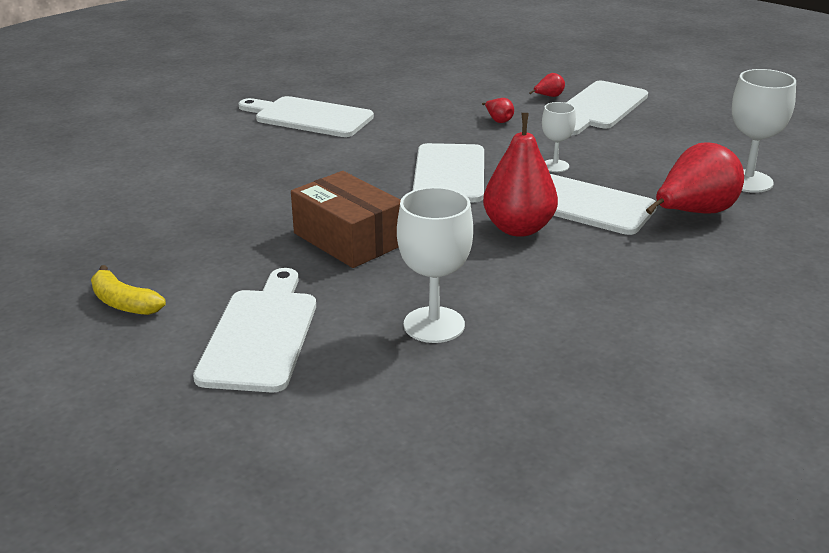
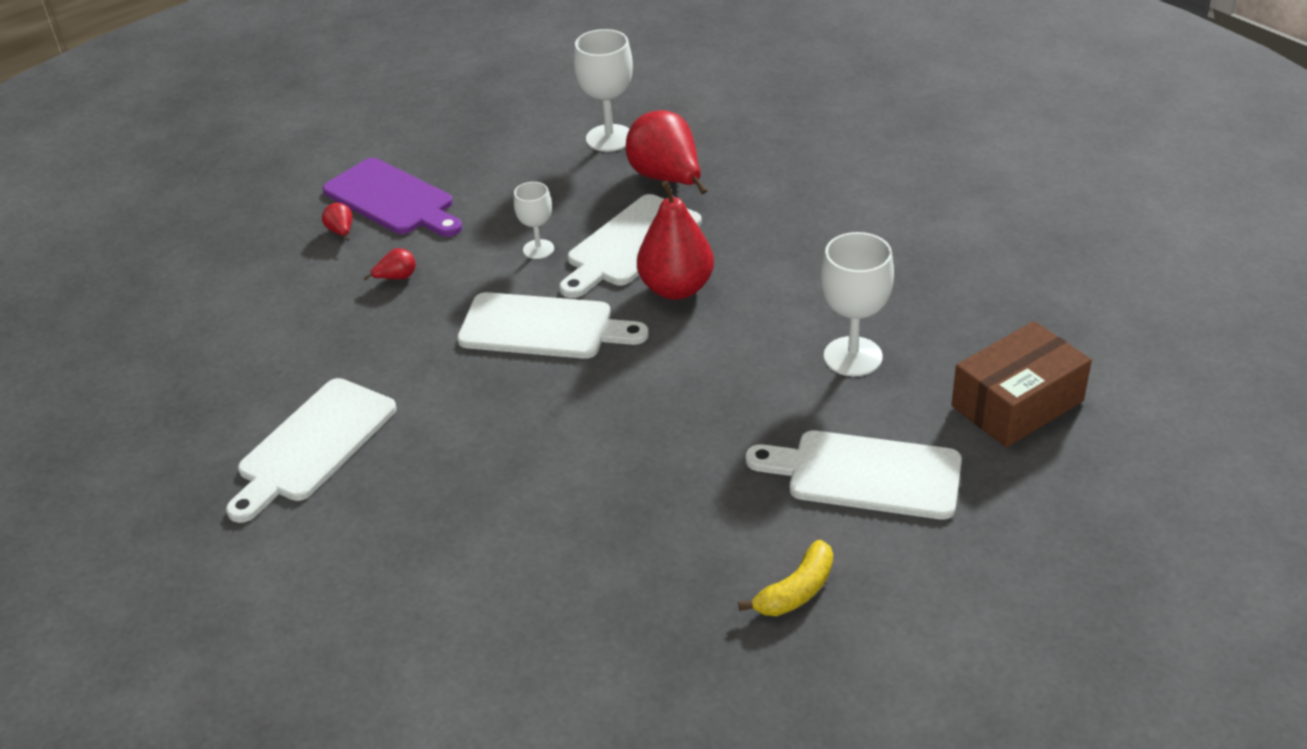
camera: 80 degrees left, 10 degrees up
(348, 239) = (677, 410): brown box -> brown box (1017, 403)
(599, 107) = (392, 199): white cutting board -> purple cutting board

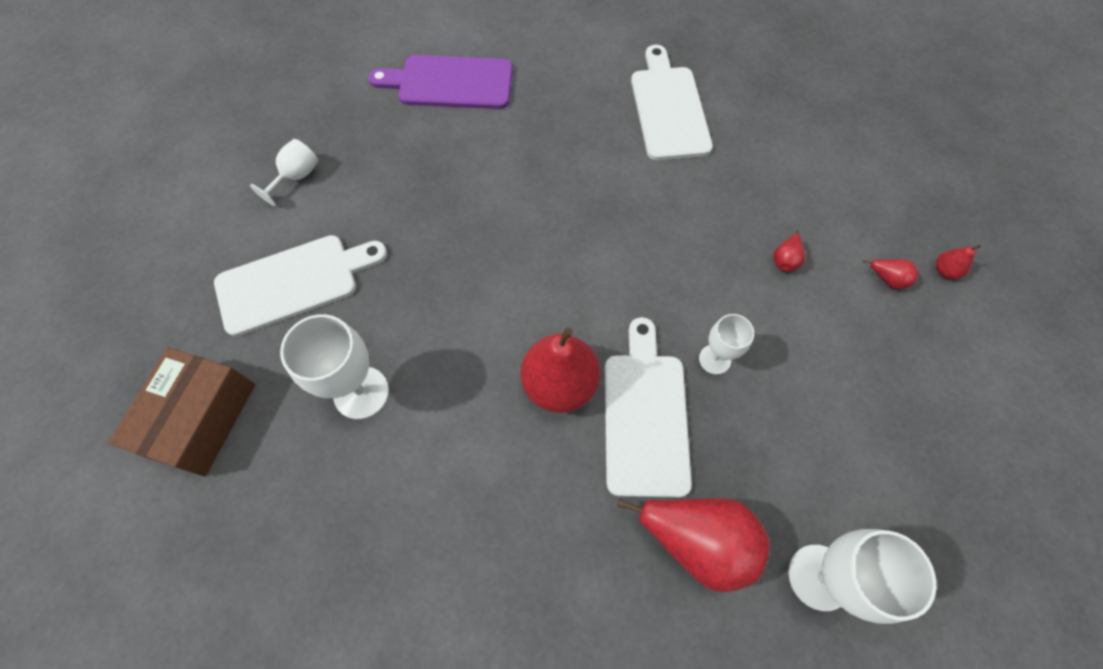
camera: 140 degrees right, 25 degrees up
(293, 217) = (945, 271): none -> red pear
(392, 199) = (900, 341): purple cutting board -> purple cutting board (450, 83)
(543, 327) = (625, 278): white cutting board -> none
(796, 591) = (296, 176): yellow banana -> white goblet

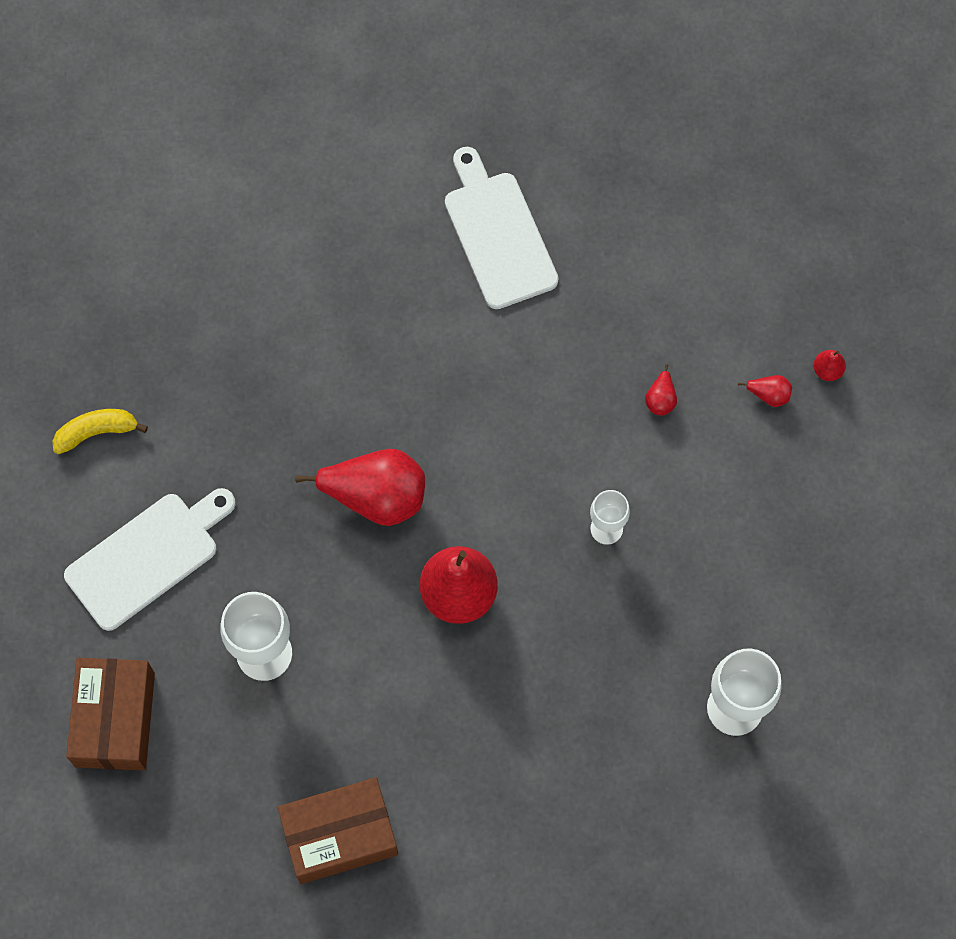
camera: 15 degrees left, 5 degrees up
(296, 176) = (97, 432): white goblet -> yellow banana
(366, 602) = (339, 835): none -> brown box
(450, 83) = (229, 261): purple cutting board -> none
(645, 415) = (550, 603): white cutting board -> none
(696, 540) = (621, 705): red pear -> red pear (376, 496)

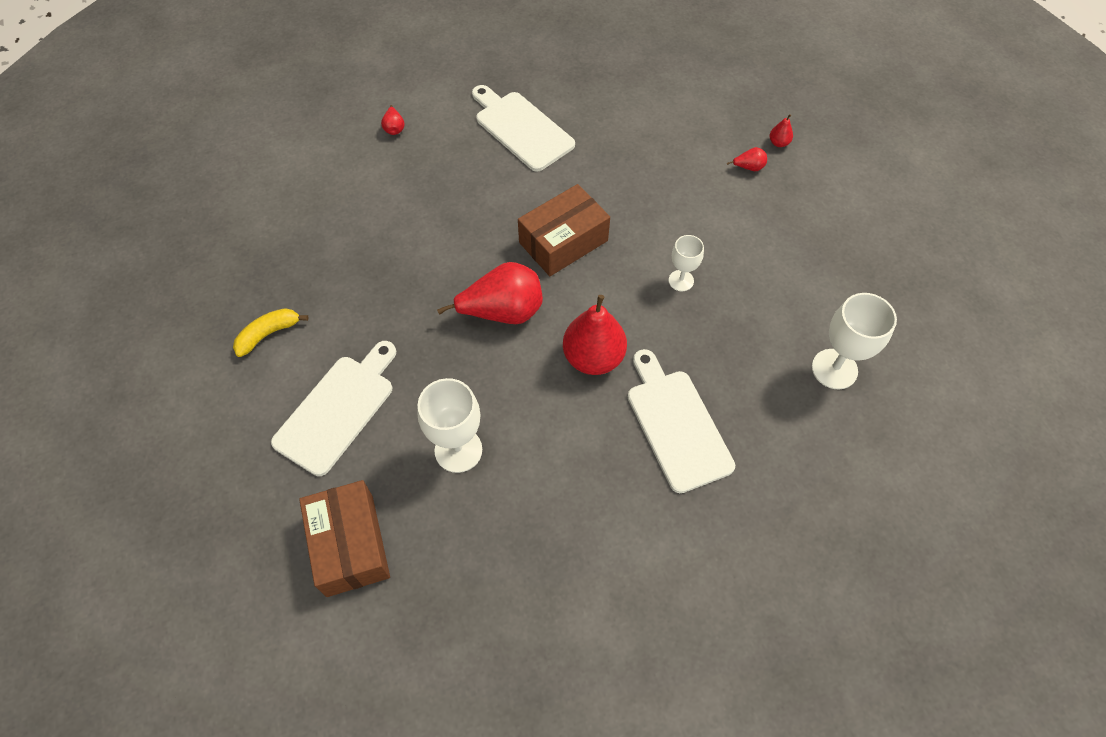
camera: 20 degrees left, 10 degrees down
(339, 835) = (576, 572): brown box -> brown box (563, 241)
(518, 709) = (676, 424): none -> white cutting board
(660, 399) = (678, 191): red pear -> red pear (394, 128)

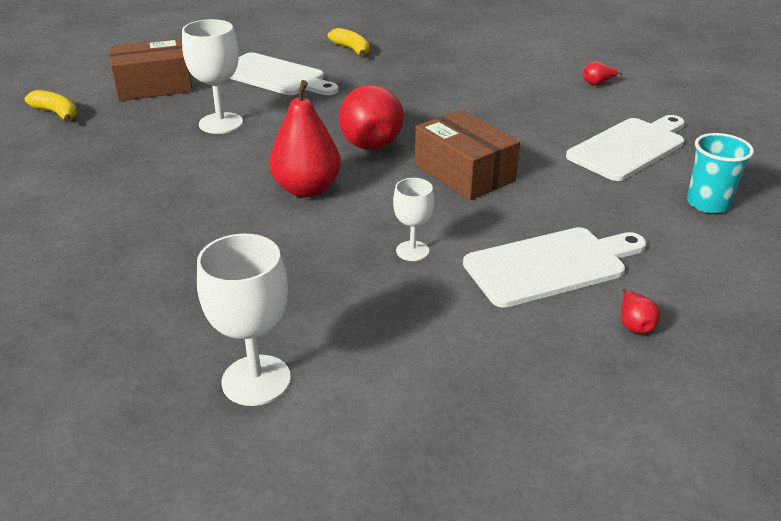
camera: 90 degrees right, 25 degrees down
(419, 646) = (57, 113): none -> yellow banana
(606, 101) = (707, 203): none -> turquoise cup
(676, 424) = (209, 239): white cutting board -> white cutting board (551, 265)
(778, 143) = (704, 363): red pear -> none

